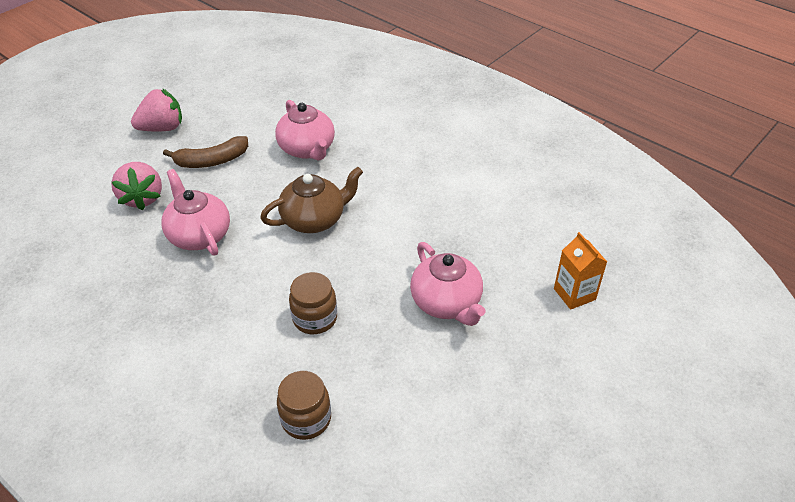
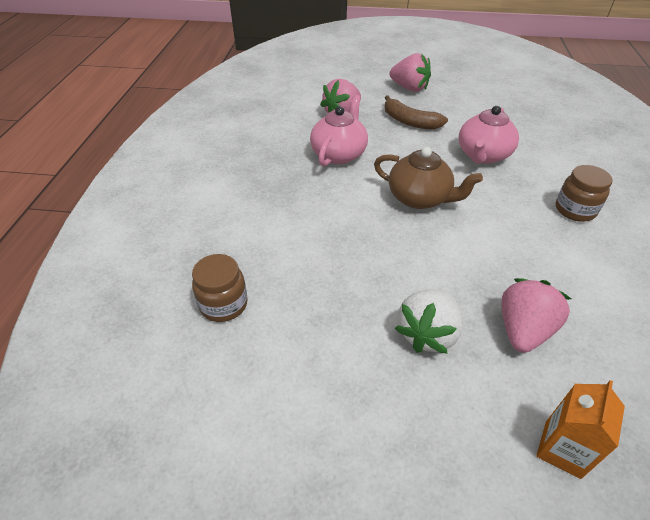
camera: 55 degrees right, 0 degrees up
(315, 318) = (324, 254): brown jar -> brown jar (575, 210)
(447, 303) = (427, 333): pink teapot -> white strawberry
(486, 251) = (523, 330): none -> pink strawberry

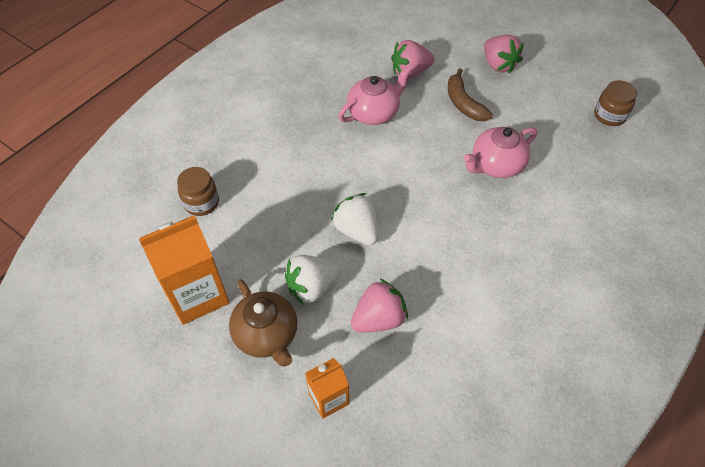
camera: 30 degrees right, 10 degrees up
(302, 413) = (197, 295): none -> orange carton
(419, 257) = (357, 230): none -> white strawberry
(420, 198) = (402, 182): brown teapot -> brown teapot (267, 335)
(575, 210) = (522, 251): brown jar -> brown jar (609, 116)

